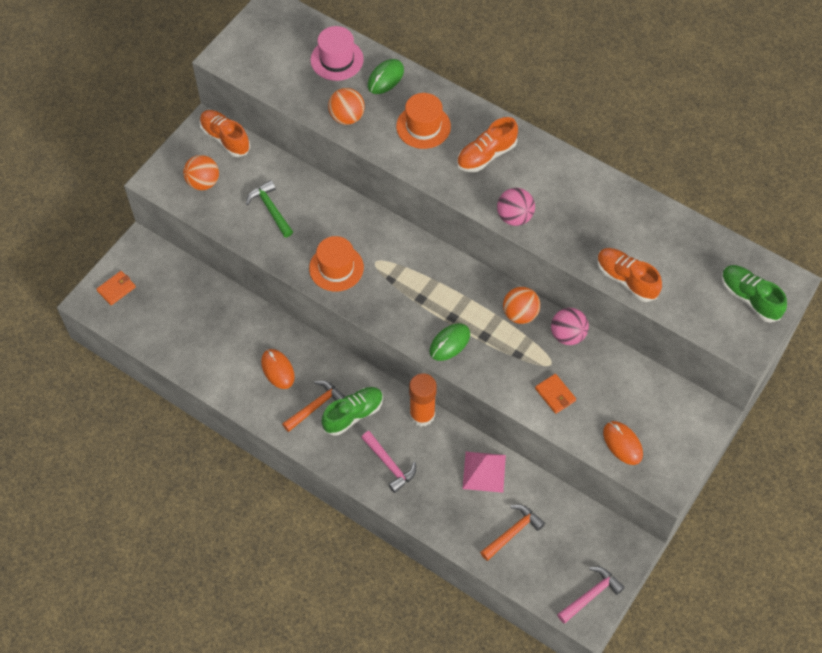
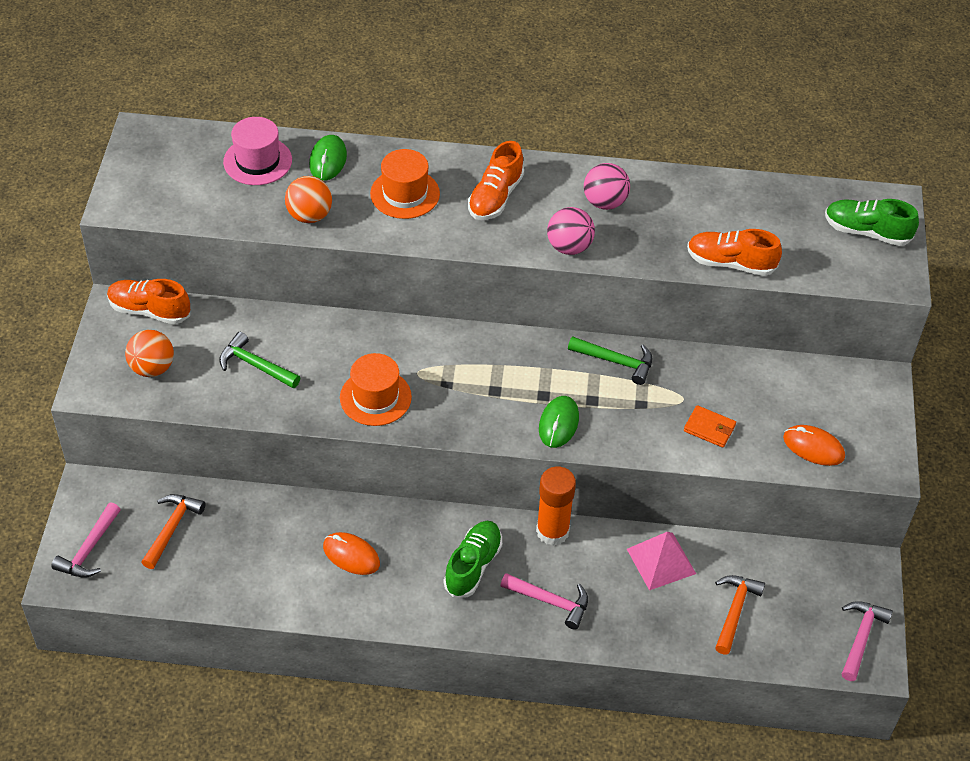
camera: 30 degrees left, 10 degrees down
(116, 289) = (89, 549): orange wallet -> pink hammer
(315, 406) = (423, 576): orange hammer -> orange hammer (172, 528)
(520, 314) = (616, 362): orange ball -> green hammer
(567, 335) = (681, 362): pink ball -> pink ball (604, 202)

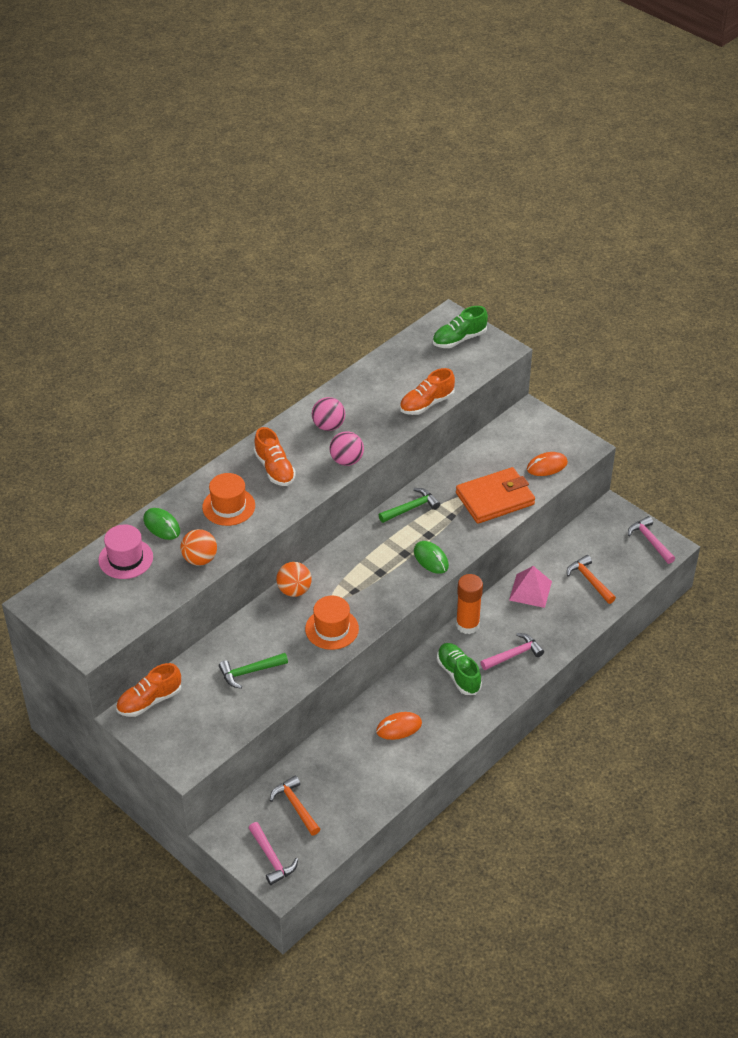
camera: 50 degrees left, 5 degrees down
(152, 368) = (200, 724): orange ball -> orange ball (294, 590)
(709, 428) = (495, 499): orange wallet -> orange wallet, size x2.16

